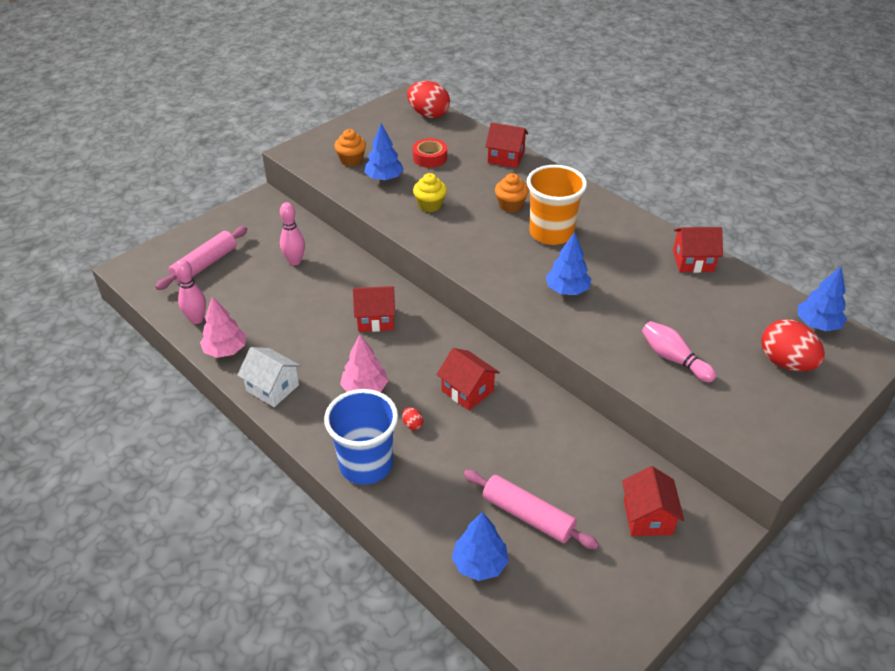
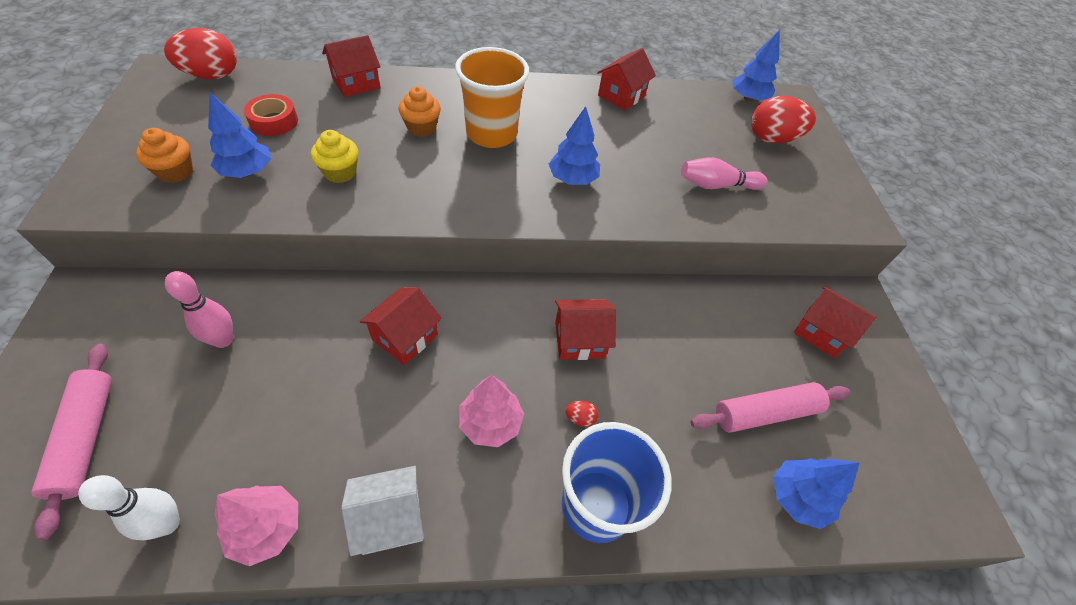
camera: 55 degrees left, 10 degrees up
(197, 319) = (167, 524): pink bowling pin -> white bowling pin

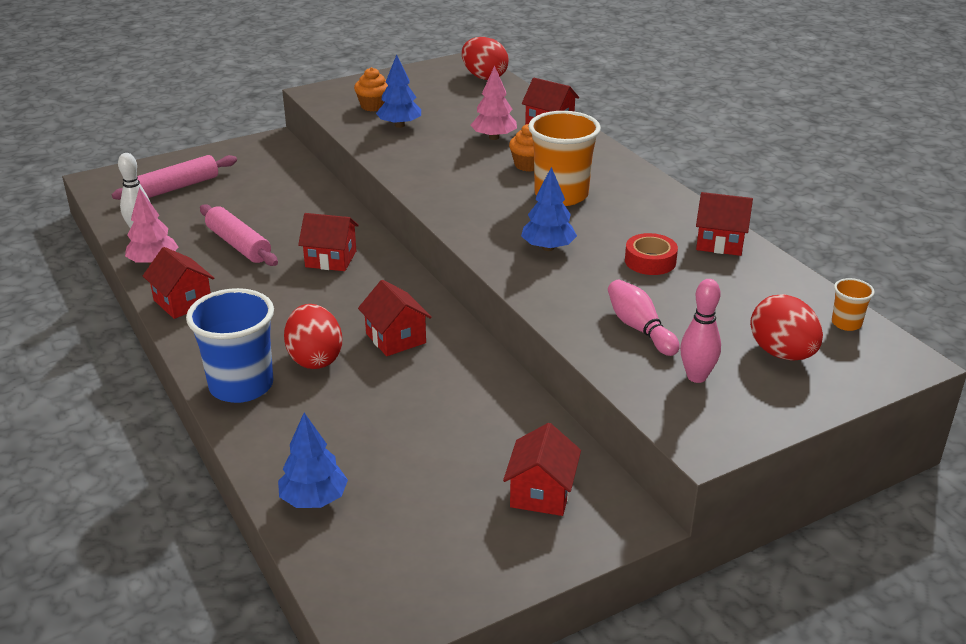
camera: 70 degrees right, 20 degrees down
(223, 340) = (274, 197): pink bowling pin -> pink bowling pin (696, 377)
(274, 121) = (462, 113): red tape -> red tape (650, 261)
(340, 172) = (436, 154): yellow cupcake -> none
(390, 518) = (183, 302): white house -> red house
(490, 423) = (281, 318): pink tree -> pink tree (494, 137)
(580, 418) = (315, 358): red egg -> red egg, size x2.45
(748, 98) = (846, 323): blue tree -> orange cup
(765, 413) = (397, 465): pink rolling pin -> pink rolling pin (239, 245)

